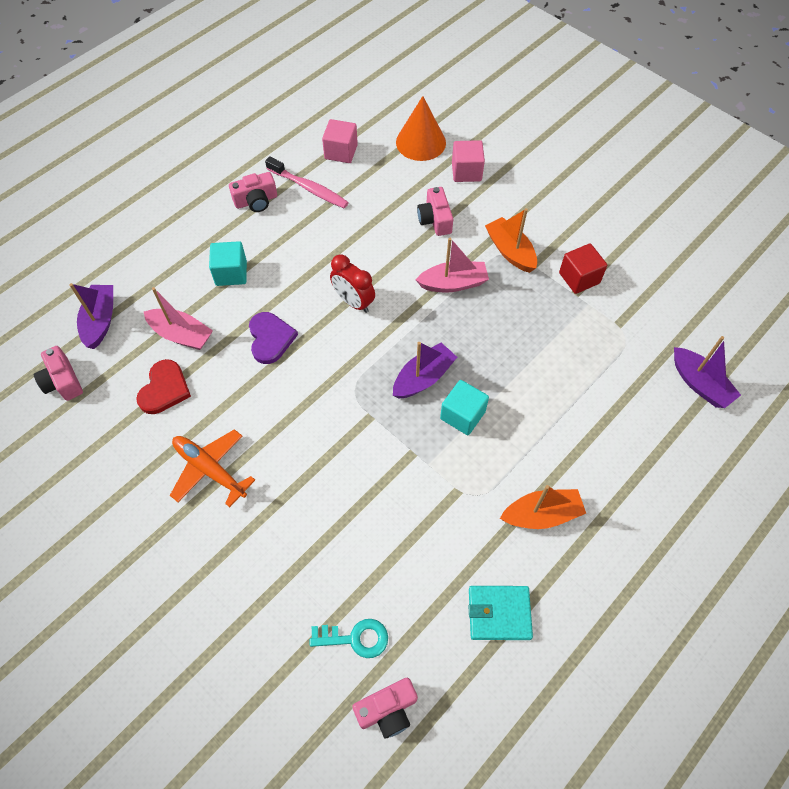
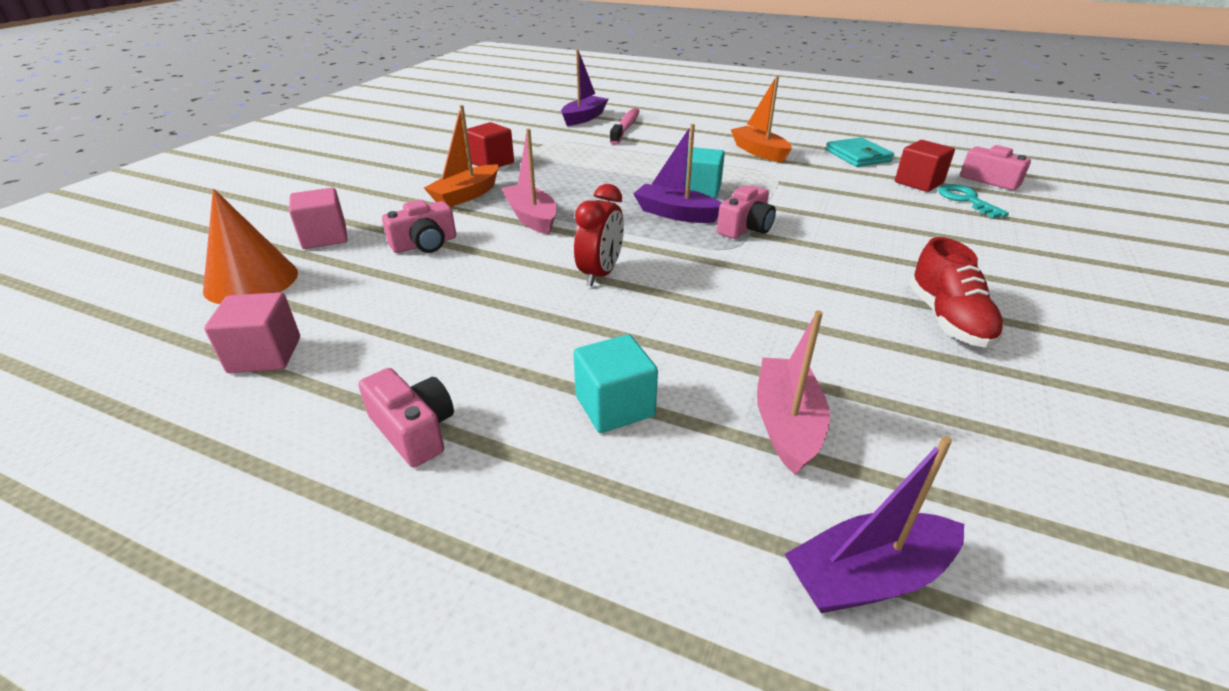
camera: 110 degrees left, 25 degrees down
(63, 381) = (1053, 573): pink camera -> pink camera (745, 228)
(164, 389) = (897, 406): red heart -> none
(210, 469) = (947, 319): orange plane -> red shoe
(270, 338) = (712, 325): purple heart -> none
(309, 188) = (369, 369): pink toothbrush -> pink toothbrush (626, 127)
(409, 624) = (918, 183): none -> red cube

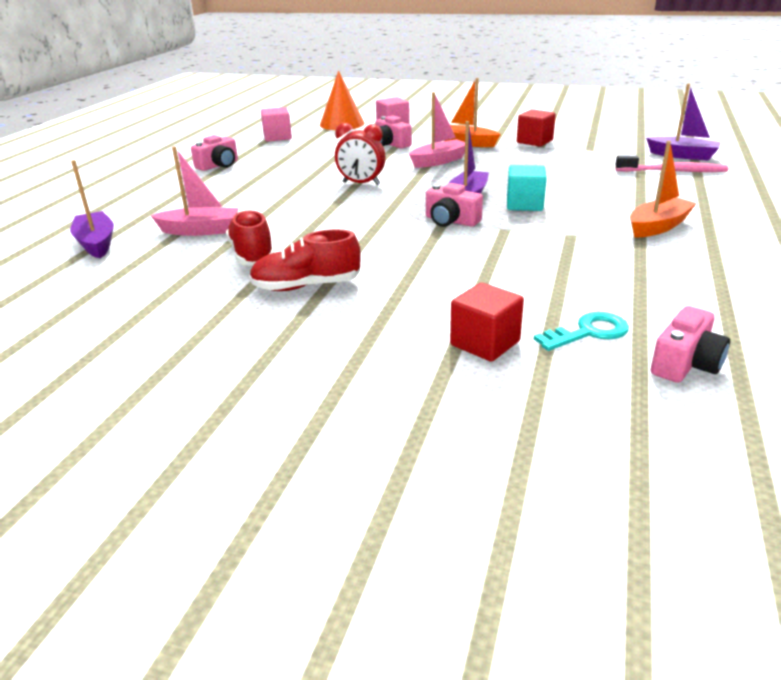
camera: 85 degrees right, 5 degrees down
(614, 406) = (225, 195): turquoise cube -> none
(858, 156) = (701, 278): turquoise wallet -> none
(870, 363) = (252, 254): none -> red shoe
(918, 183) = (630, 308): red cube -> red cube (485, 343)

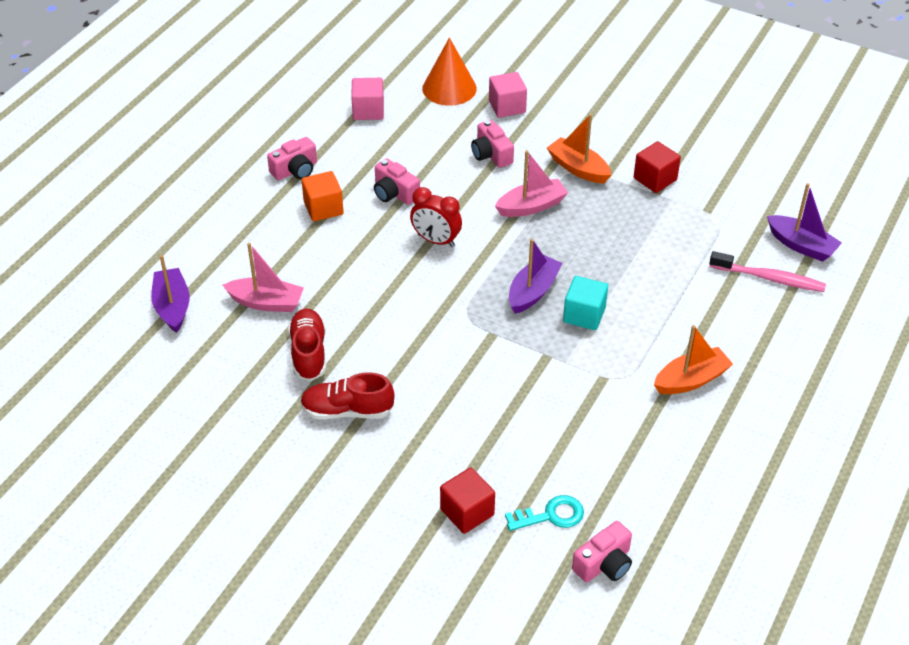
camera: 10 degrees right, 15 degrees up
(249, 179) = (323, 208): none -> orange cube
(451, 221) = (502, 331): pink camera -> pink camera (394, 193)

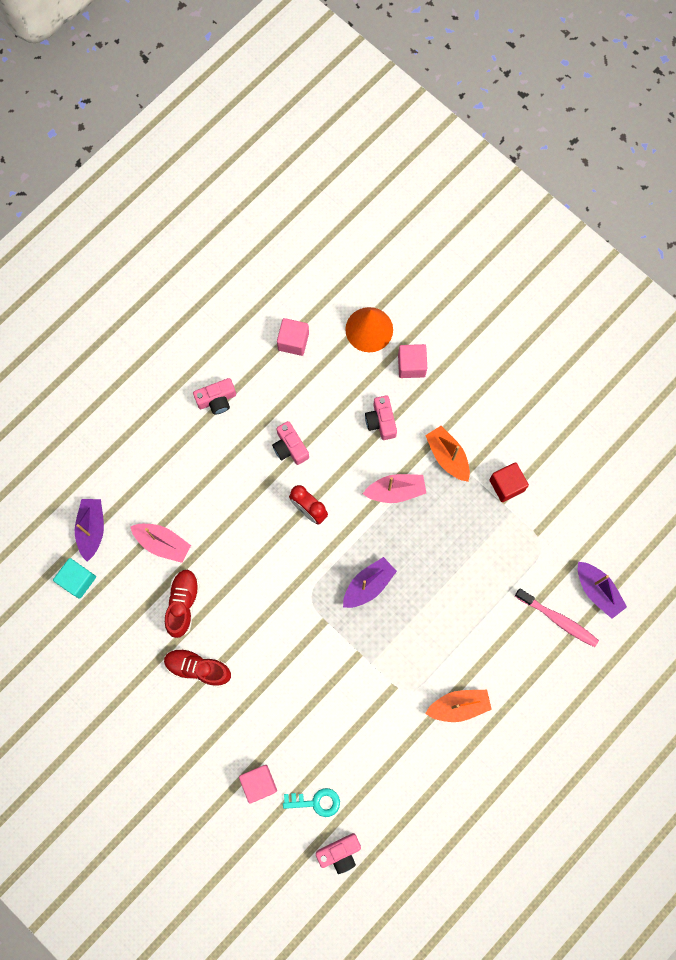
camera: 15 degrees right, 30 degrees up
(323, 208) = (229, 450): orange cube -> none
(467, 512) = (259, 783): red cube -> pink cube
(584, 315) = (400, 620): turquoise cube -> turquoise cube (77, 580)

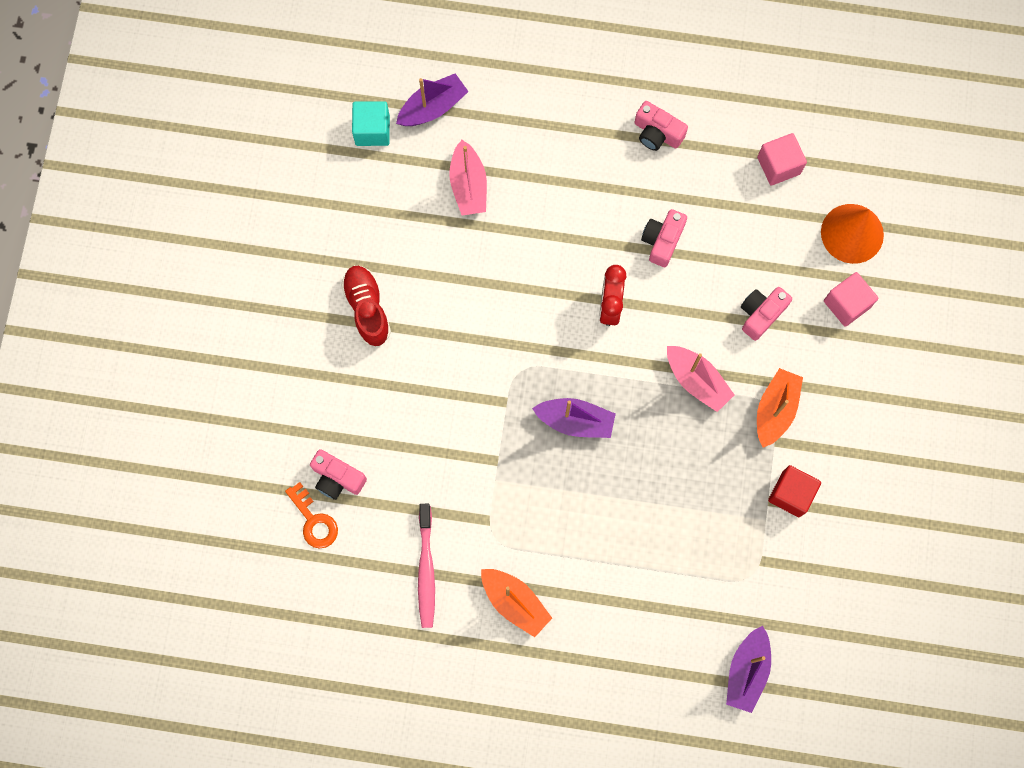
camera: 55 degrees right, 0 degrees up
(183, 604) = (421, 248): red shoe -> none
(259, 783) = (294, 449): pink cube -> none
(316, 802) = (314, 521): turquoise key -> orange key
(339, 852) = (279, 580): pink camera -> pink camera (337, 478)
(558, 619) = (684, 648): pink toothbrush -> pink toothbrush (426, 570)

